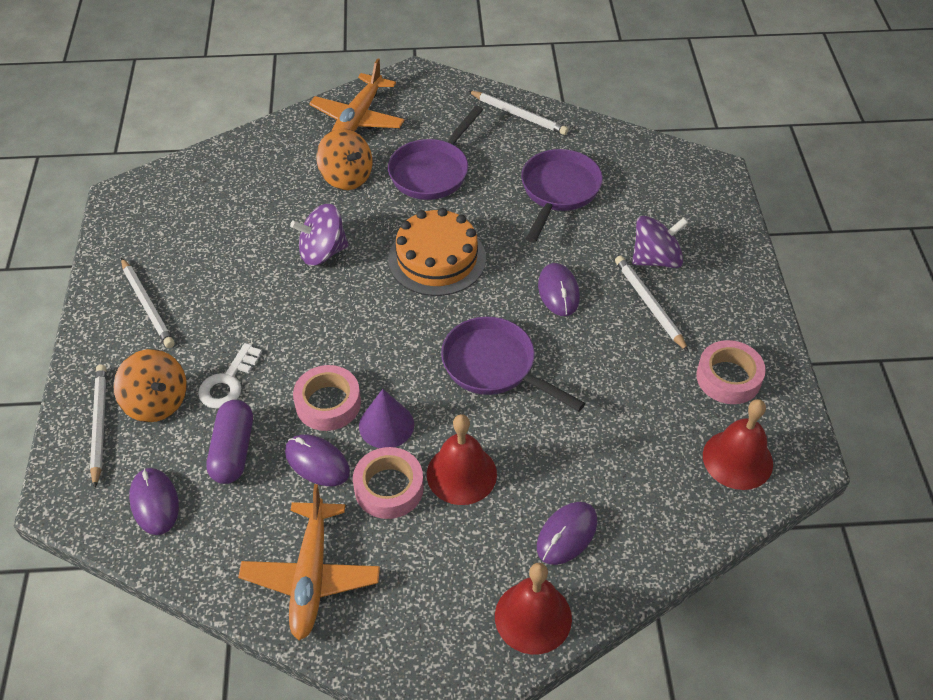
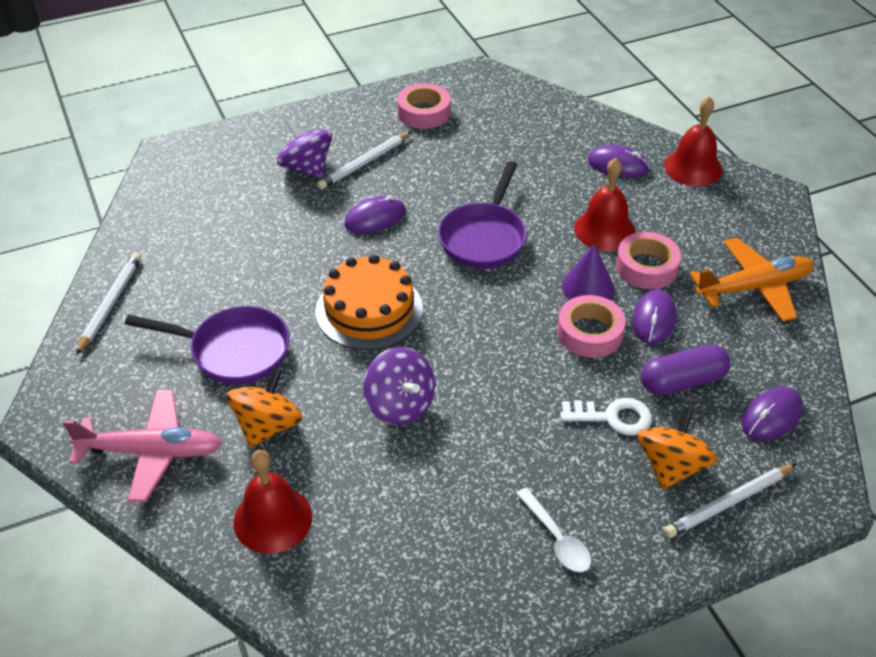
camera: 110 degrees left, 5 degrees down
(147, 305) = (556, 538): white pencil -> white spoon
(358, 119) = (151, 452): orange plane -> pink plane
(558, 191) = (234, 246): purple pan -> none
(737, 459) = (499, 99): red bell -> red bell (273, 519)

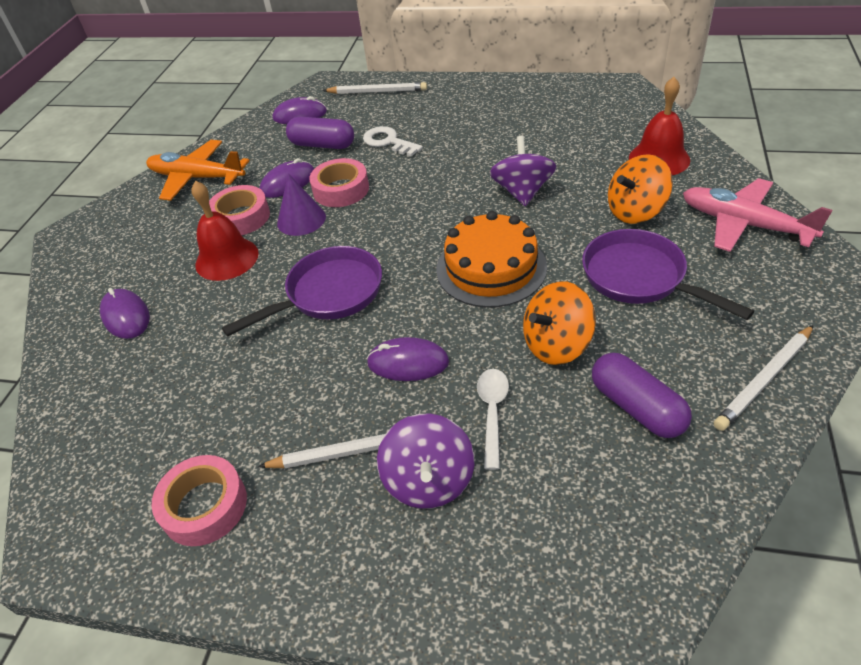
camera: 140 degrees left, 0 degrees up
(197, 252) = (637, 407): none -> purple capsule
(556, 538) = (485, 104): white spoon -> white spoon (492, 413)
(671, 466) = (385, 112): orange spinning top -> orange spinning top (556, 344)
(693, 167) = (77, 284): red bell -> none

